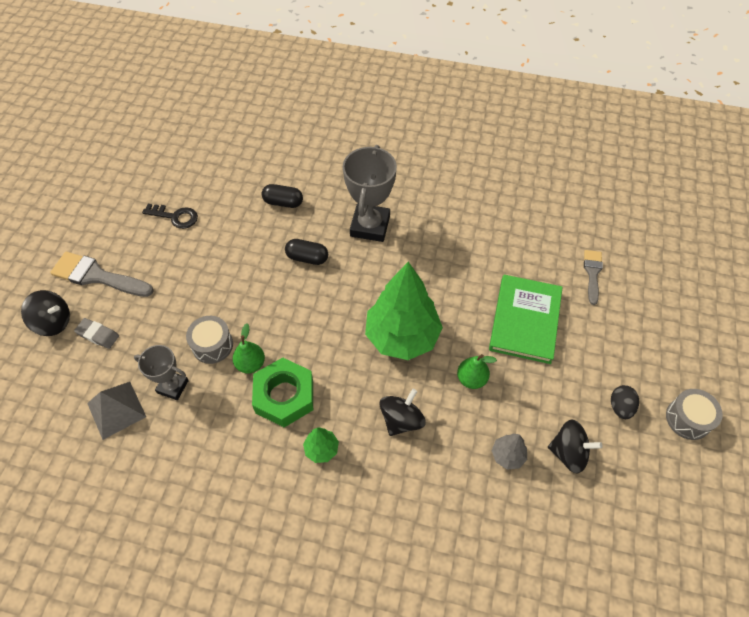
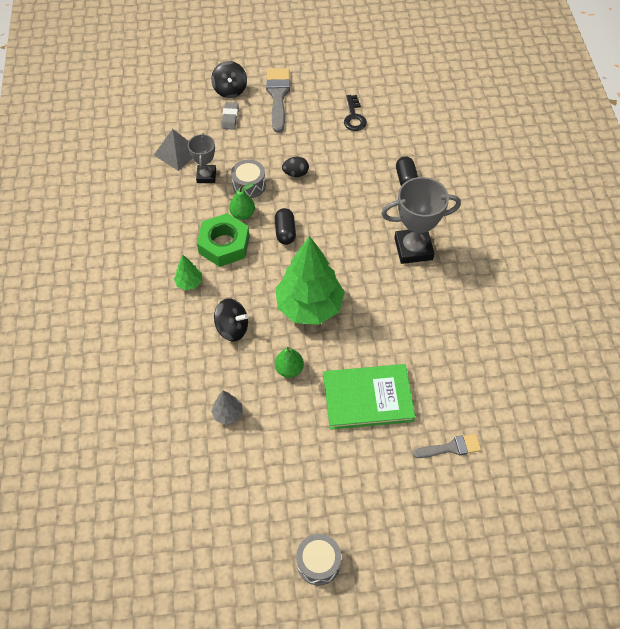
camera: 70 degrees right, 0 degrees up
(307, 258) = (357, 215): black capsule -> black capsule (285, 232)
(568, 453) = (247, 461): black spinning top -> none
(620, 407) = (308, 498): black egg -> black egg (295, 173)

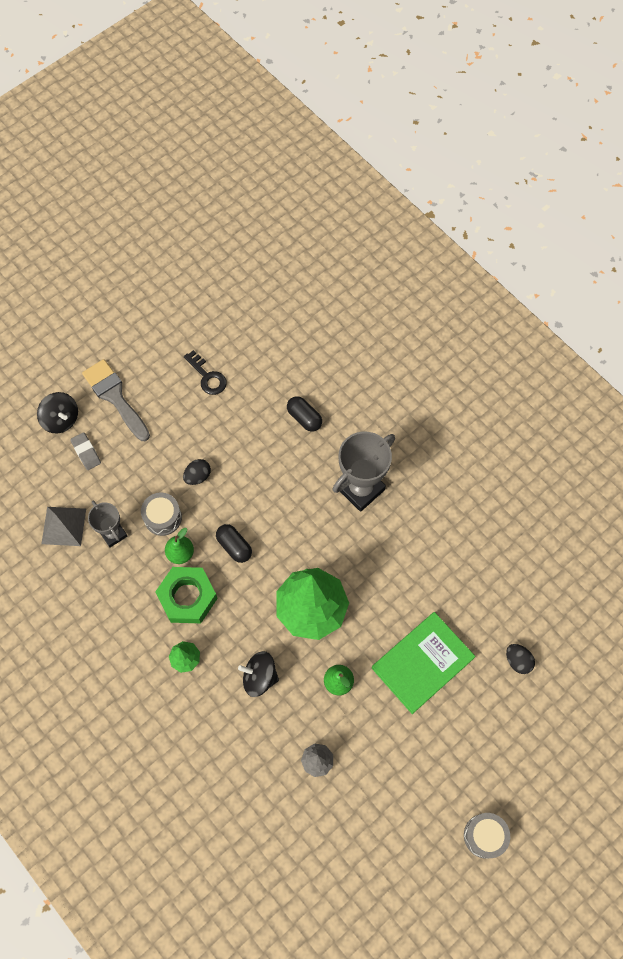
camera: 35 degrees left, 10 degrees up
(232, 328) = (259, 677): black spinning top -> black spinning top turned 150 degrees counterclockwise
(451, 447) = (517, 661): grey brush -> black egg

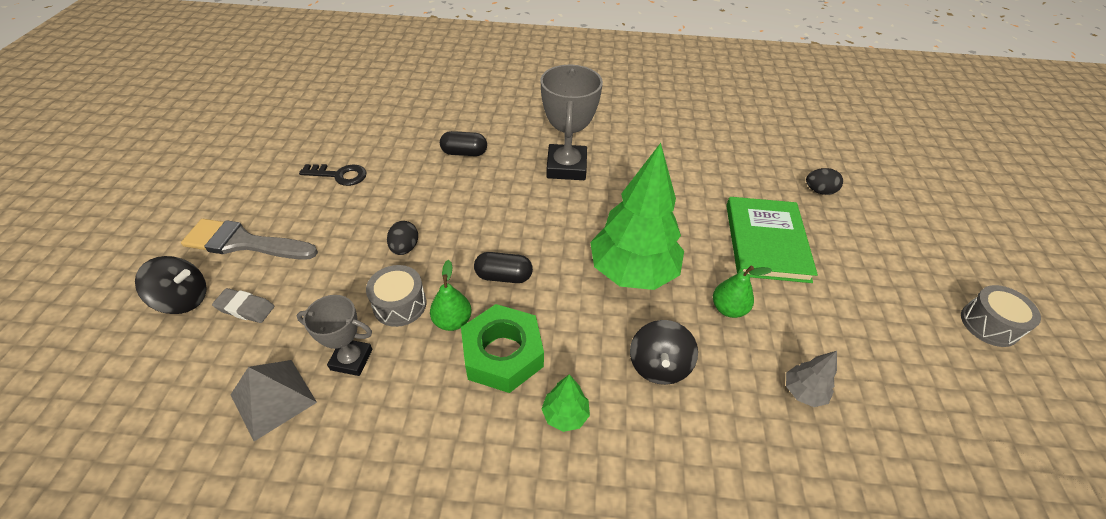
camera: 45 degrees left, 20 degrees down
(259, 677) = (659, 365): black spinning top -> black spinning top turned 45 degrees counterclockwise

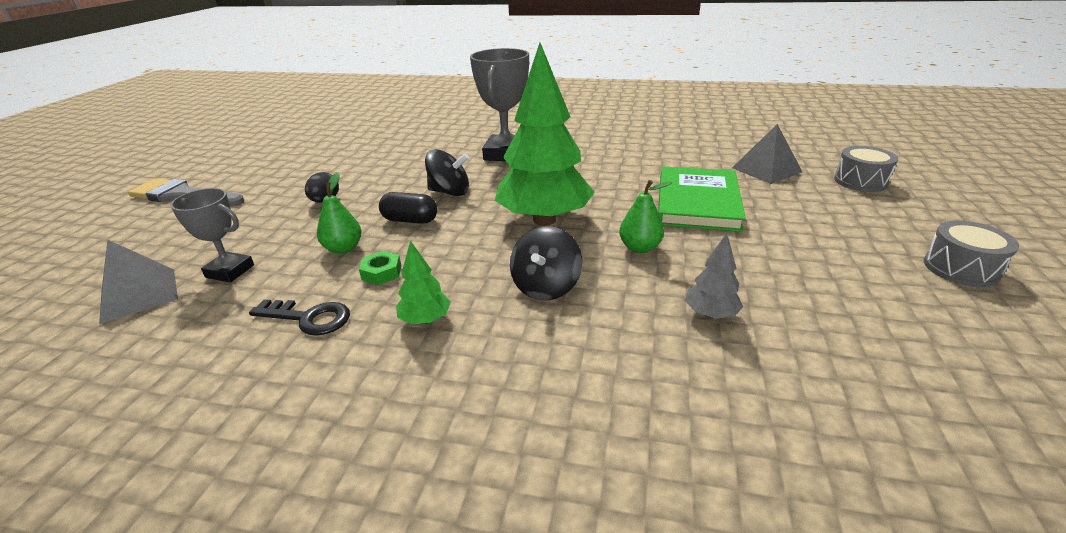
camera: 10 degrees right, 15 degrees down
(184, 299) = (106, 228): black spinning top -> black spinning top (450, 192)
(245, 308) = (156, 235): grey eraser -> none
(339, 175) = (293, 158): black key -> black key (309, 318)
(400, 304) = (299, 236): grey drum -> grey drum (860, 181)
(464, 153) = (413, 145): black capsule -> none
(503, 354) = (381, 273): green nut -> green nut, size x0.45
(819, 191) = (766, 169): black egg -> grey pyramid

